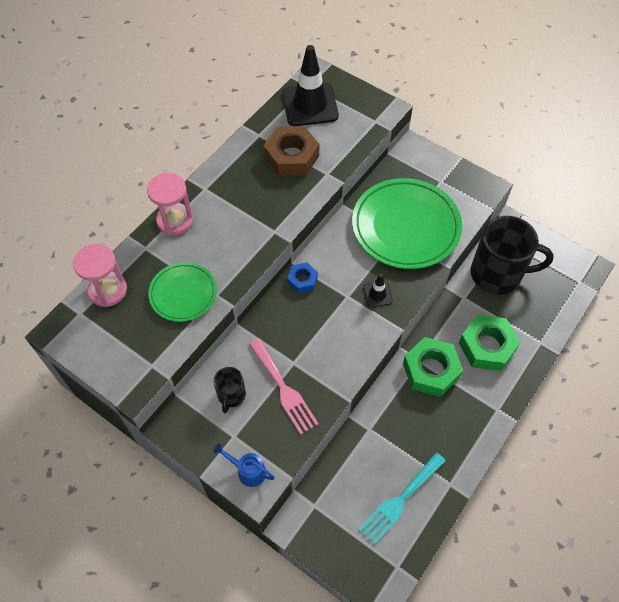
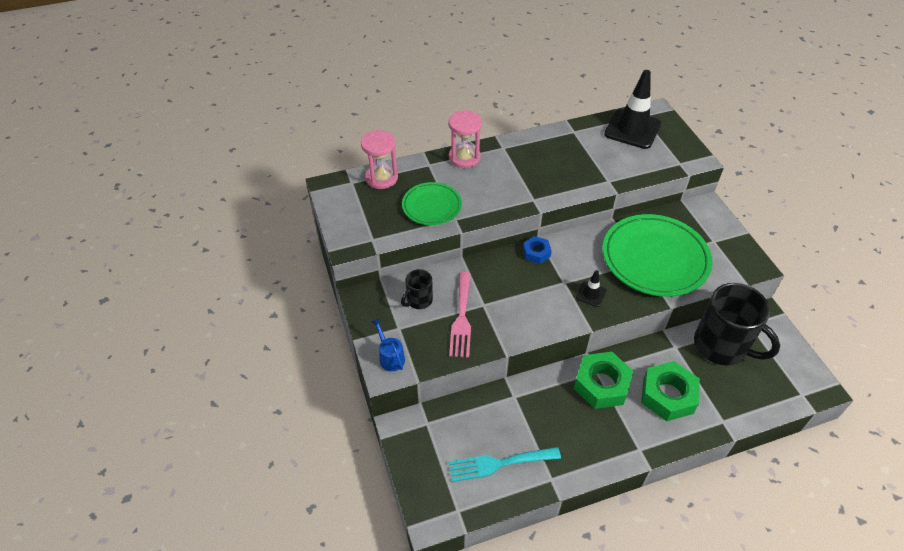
camera: 35 degrees right, 10 degrees down
(291, 157) = (588, 157): brown nut -> none

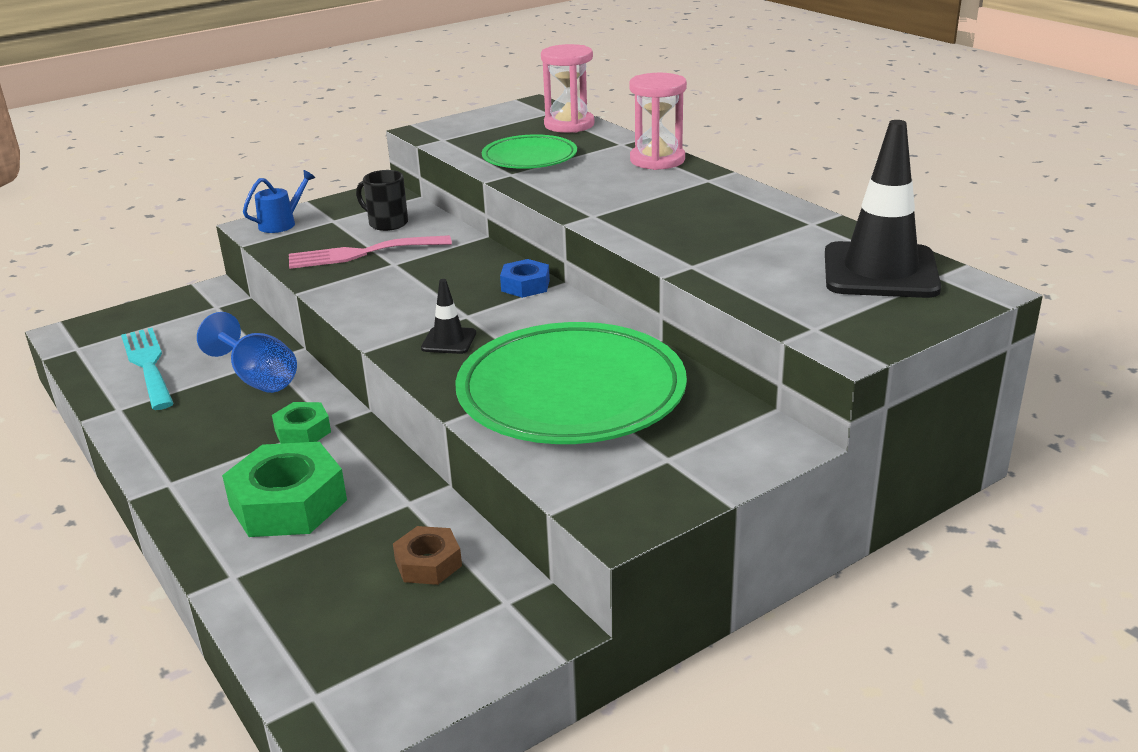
camera: 75 degrees right, 20 degrees down
(536, 403) = (258, 378): none -> blue goblet
(601, 384) = (303, 431): green nut -> green nut, size x0.54
(722, 346) = (428, 563): black mug -> brown nut

